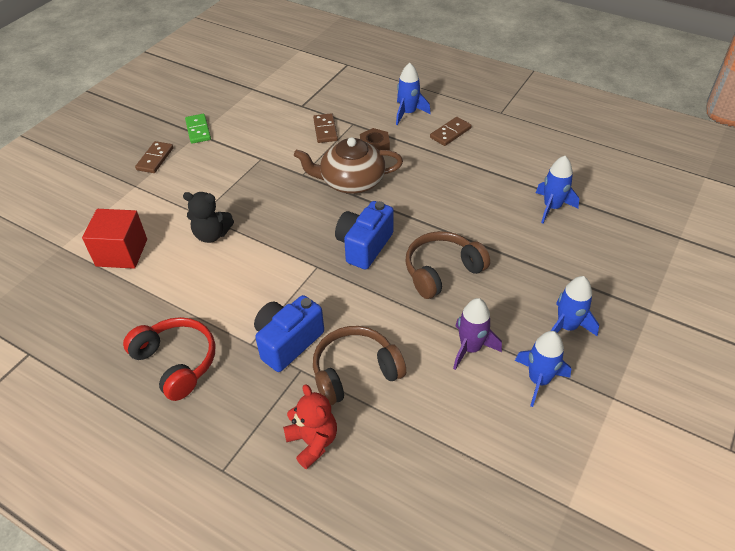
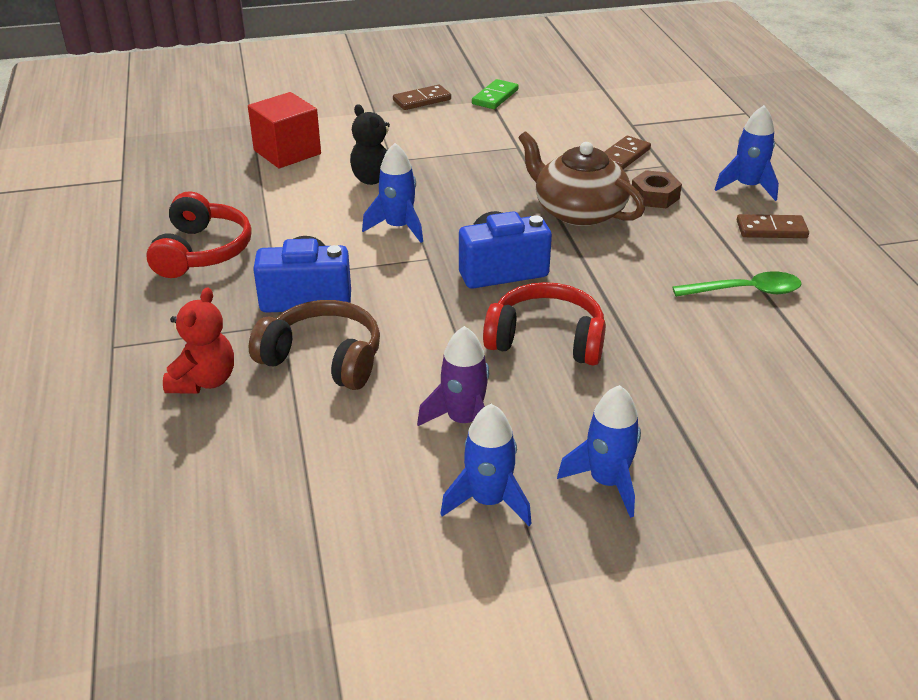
camera: 45 degrees right, 10 degrees down
(442, 271) = (546, 339): brown headphones -> red headphones
(485, 177) = (745, 291): none -> green spoon
(552, 207) = (788, 367): blue rocket -> blue rocket (398, 227)

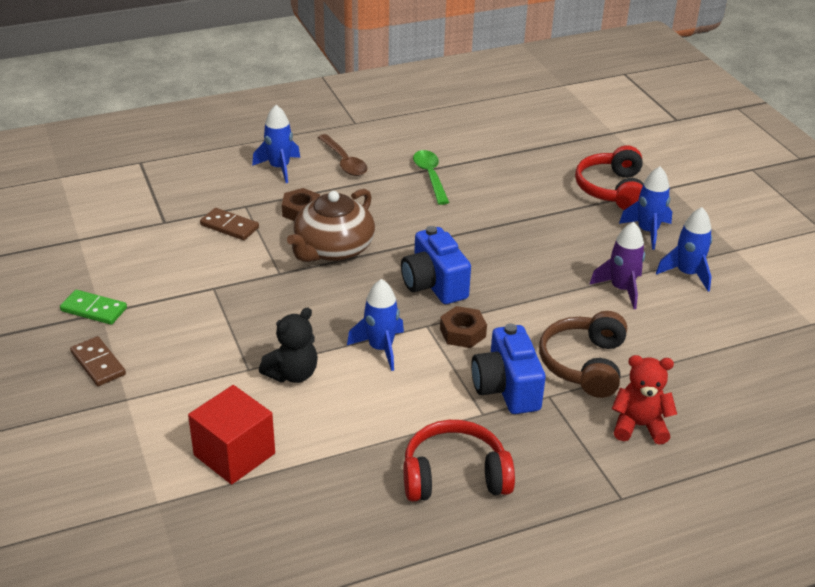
camera: 100 degrees left, 0 degrees up
(408, 279) = (462, 333): none -> brown nut
(546, 339) = (518, 258): red headphones -> red headphones (612, 190)
(771, 229) = (344, 161): brown domino -> brown spoon

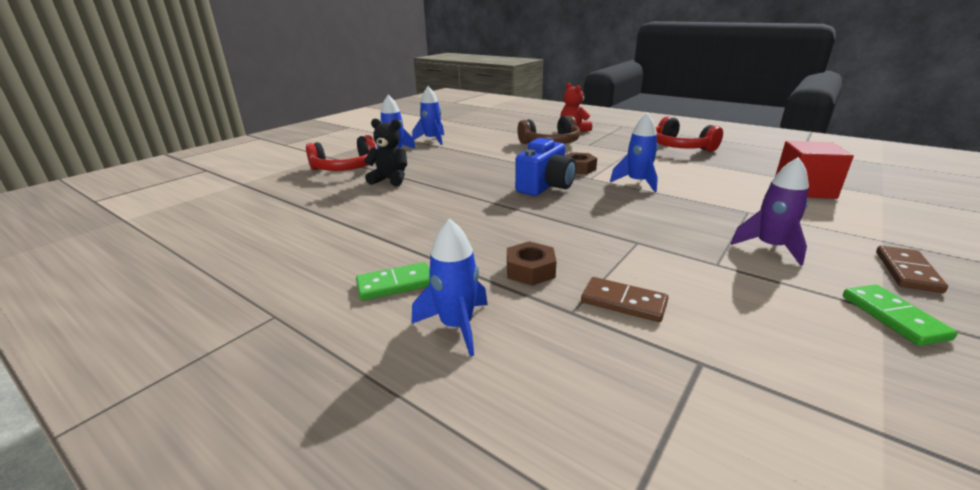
camera: 120 degrees left, 10 degrees down
(229, 226) = (623, 302): brown domino -> brown domino turned 60 degrees counterclockwise
(292, 374) = (716, 197): black teddy bear -> black teddy bear (390, 180)
(333, 249) = (564, 232): brown teapot -> none
(344, 161) = (395, 284): brown spoon -> green domino
(430, 176) = (385, 229): green spoon -> none
(506, 388) = (602, 151): blue camera -> none
(621, 289) = (469, 148): purple rocket -> purple rocket (770, 247)

